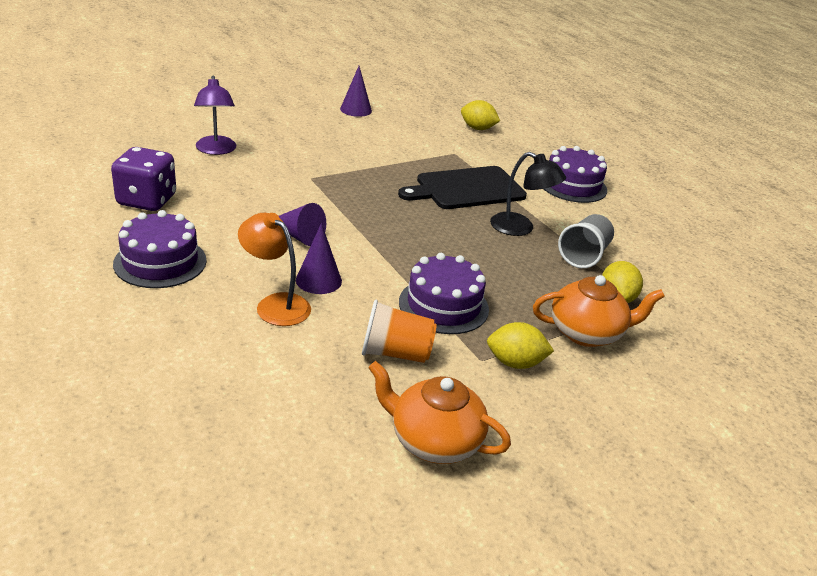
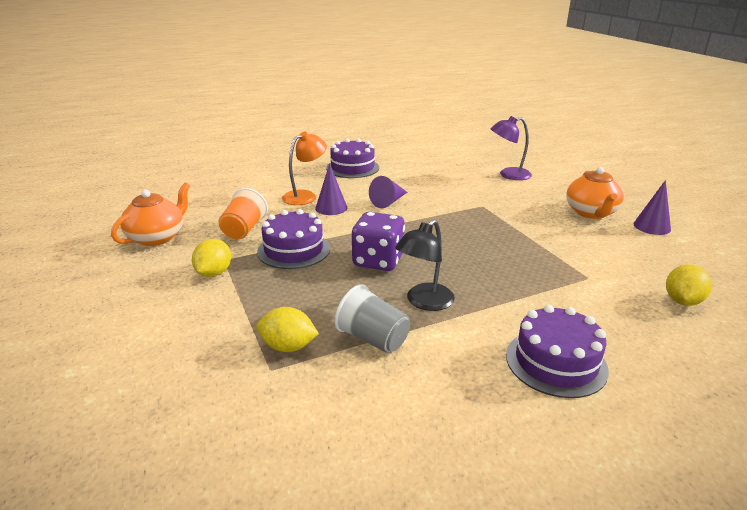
camera: 100 degrees right, 5 degrees down
(147, 200) = (423, 161): purple dice -> purple dice (378, 261)
(467, 189) = (500, 278): black cutting board -> none
(587, 333) = (237, 315): orange teapot -> orange teapot (591, 213)

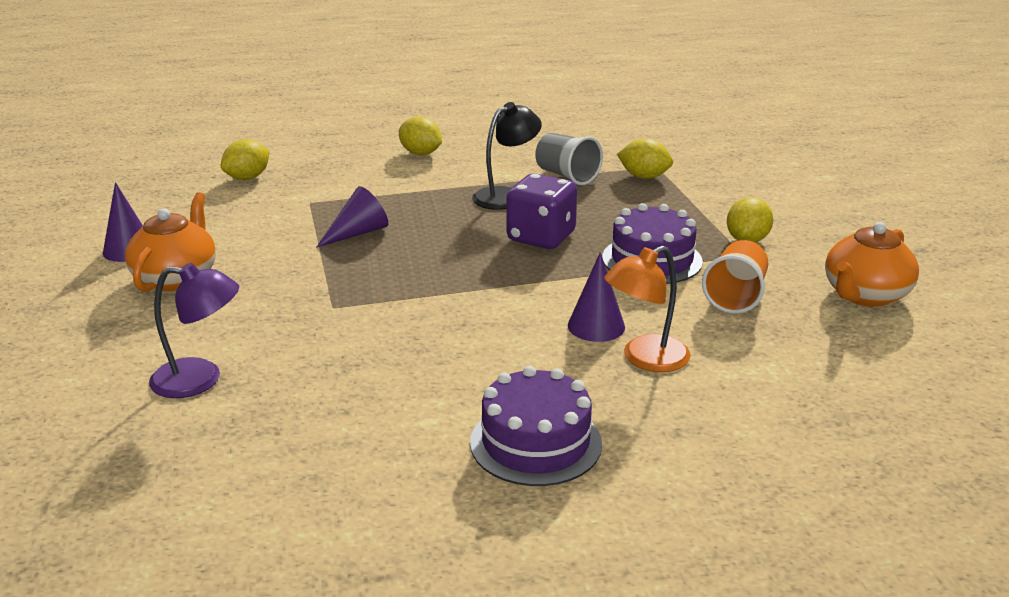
camera: 170 degrees left, 0 degrees up
(389, 202) = (489, 330): purple cone -> purple cone (357, 233)
(556, 362) = (420, 153): purple cake -> yellow lemon

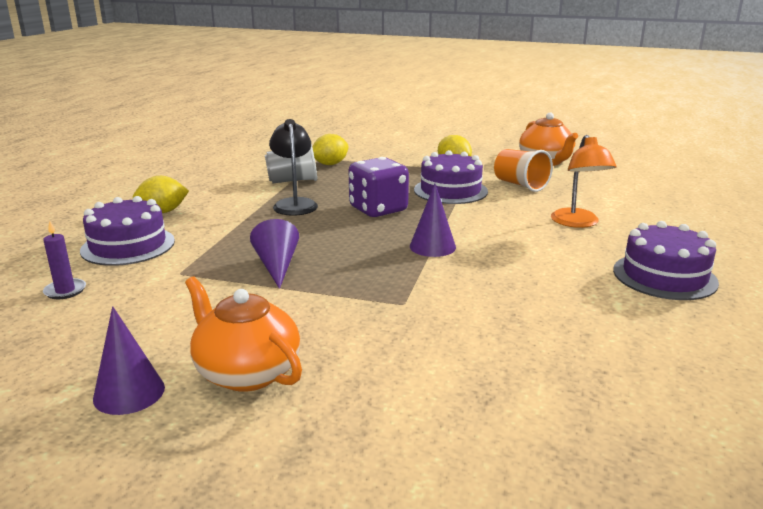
camera: 60 degrees left, 5 degrees down
(200, 379) = (483, 395): purple lamp -> none
(247, 178) = (65, 291): yellow lemon -> purple candle
(340, 167) = (128, 245): none -> purple cake
(596, 326) = (524, 225): purple cone -> purple cone (432, 246)

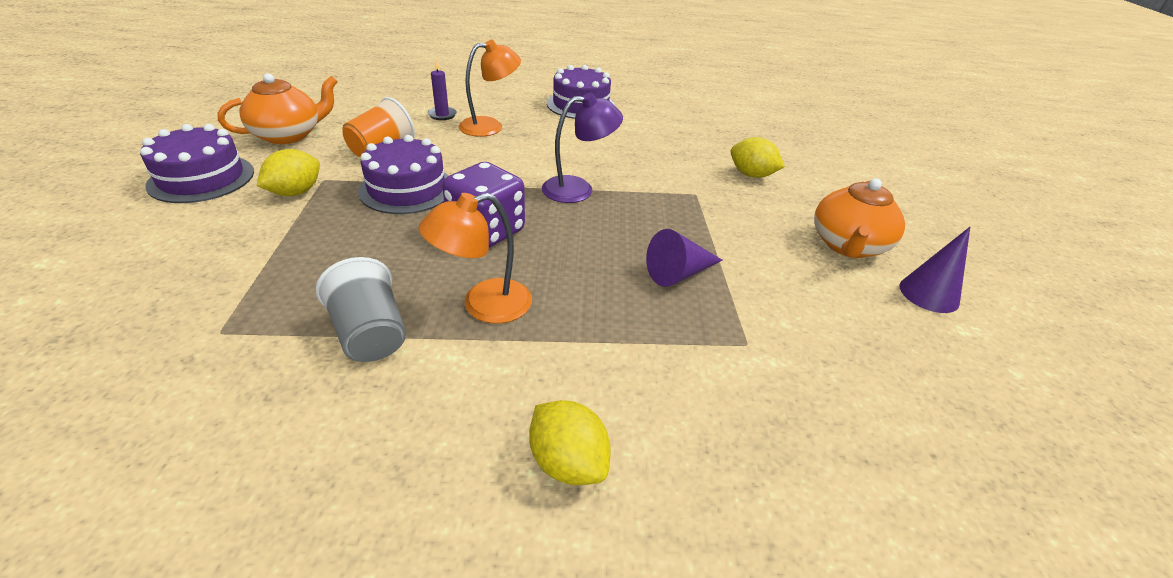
camera: 110 degrees left, 15 degrees up
(65, 291) = (868, 435): purple candle -> purple candle (442, 115)
(128, 245) = (716, 439): purple cake -> purple cake (201, 178)
(294, 204) = (483, 305): black lamp -> orange lamp
(330, 164) = (268, 310): yellow lemon -> yellow lemon (751, 175)
(432, 246) = (578, 189): purple cone -> purple lamp

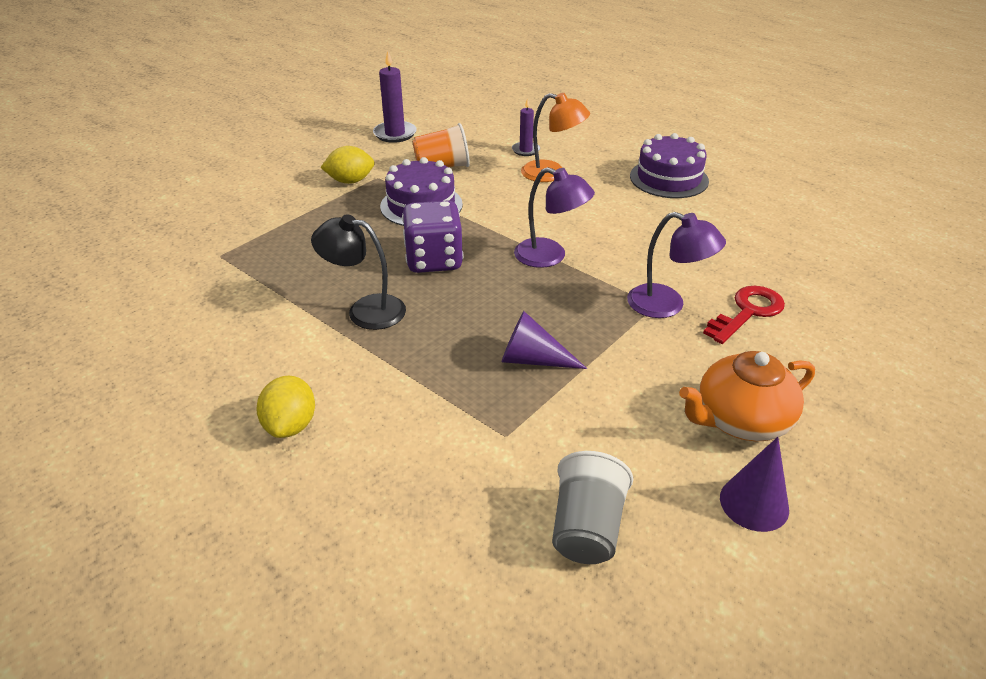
camera: 45 degrees right, 0 degrees up
(201, 178) = (311, 151): purple cake -> none
(288, 135) = (395, 134): orange teapot -> purple candle
(370, 334) = (284, 295): grey cup -> grey cup (586, 528)
(483, 305) = (365, 310): orange lamp -> black lamp
(703, 191) = (667, 305): none -> purple lamp
(751, 175) = (747, 312): yellow lemon -> red key

